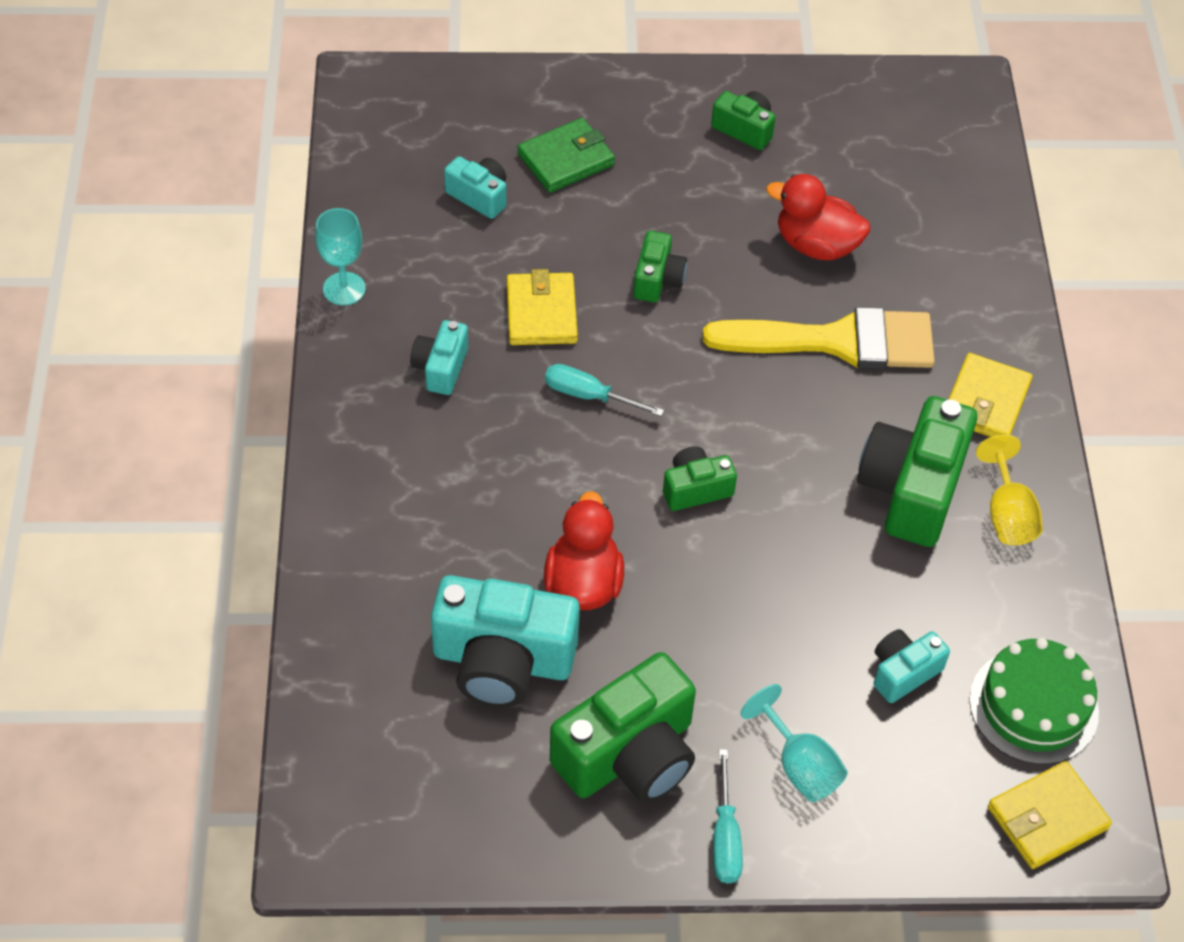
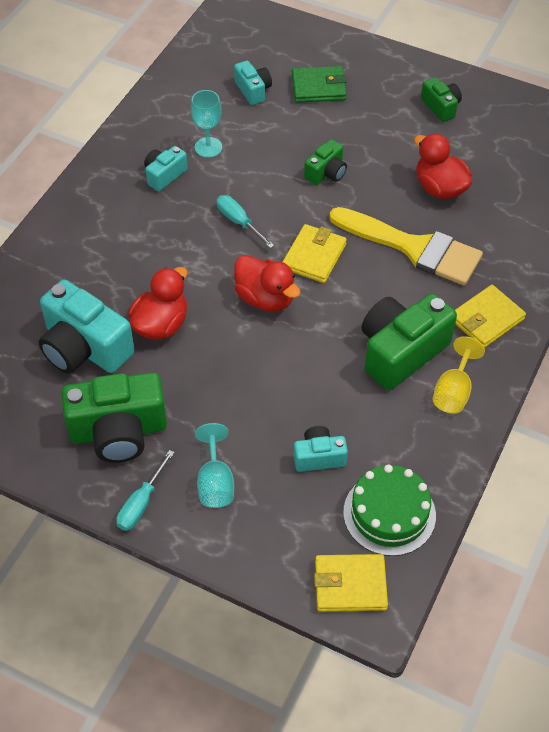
camera: 30 degrees right, 0 degrees up
(344, 289) = (141, 113): turquoise goblet -> turquoise goblet (208, 147)
(541, 313) = (243, 166): yellow wallet -> yellow wallet (314, 256)
(695, 489) = (265, 298): green camera -> red duck

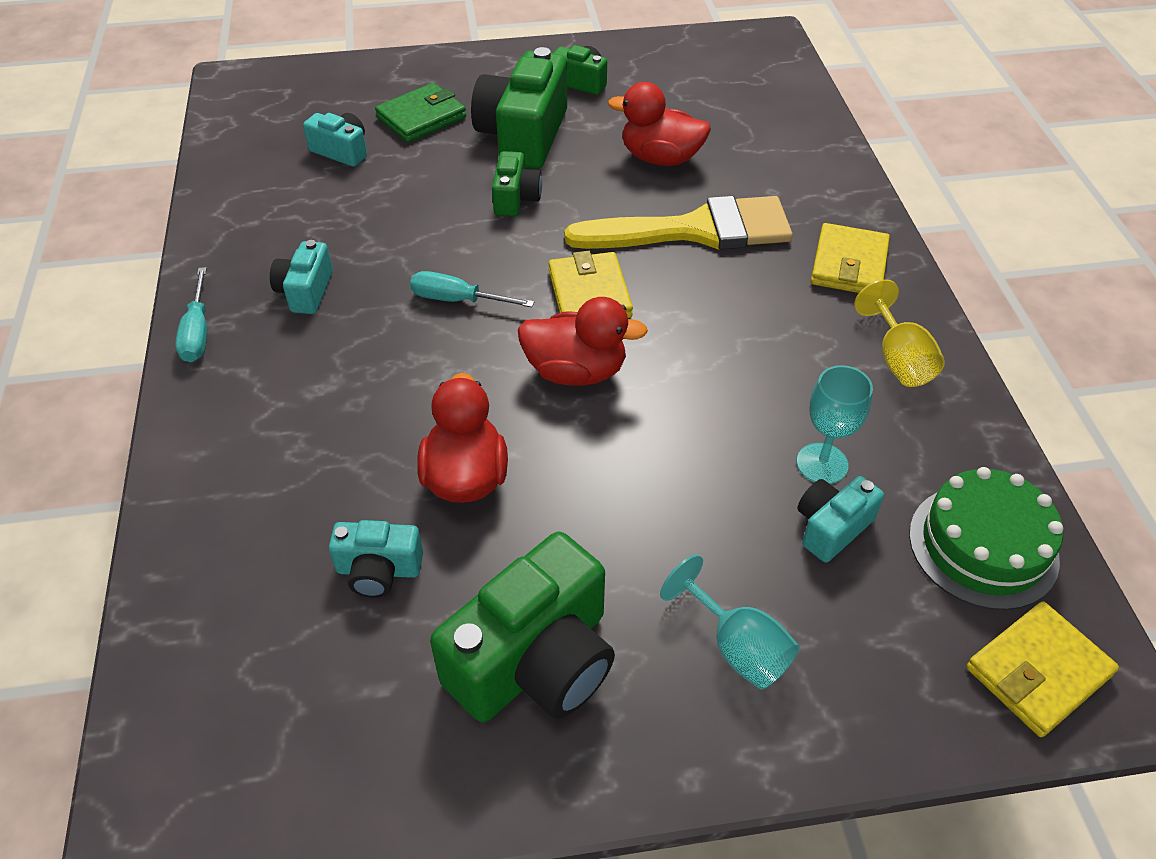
camera: 35 degrees left, 5 degrees down
(84, 348) = (379, 570): turquoise camera -> turquoise camera, size x0.52
(141, 503) = (664, 748): turquoise screwdriver -> turquoise screwdriver (198, 332)
(208, 147) = (338, 234): turquoise goblet -> turquoise goblet (822, 463)
(401, 352) = (796, 347): green camera -> green camera (523, 136)

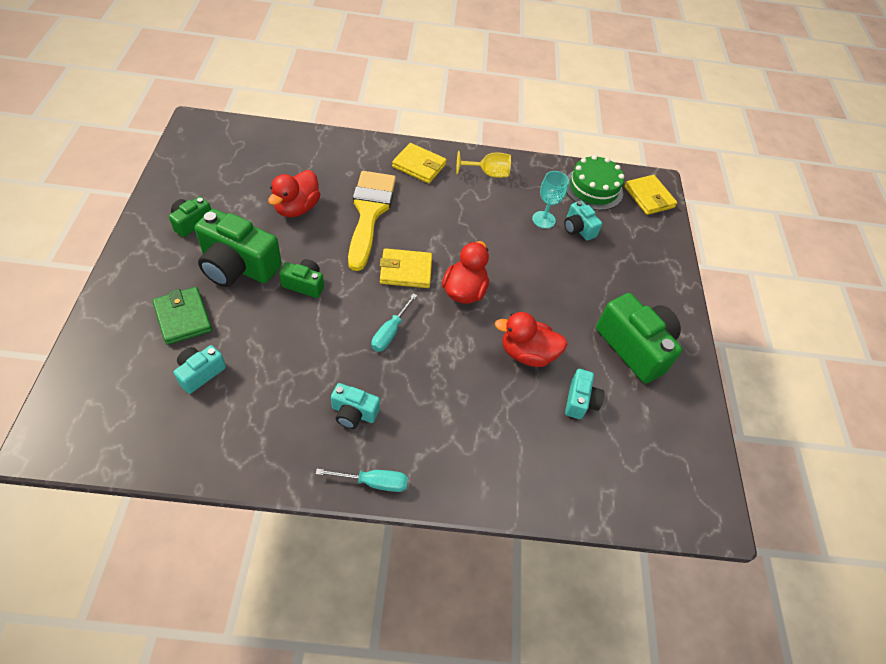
camera: 85 degrees left, 5 degrees up
(737, 647) = (633, 277): turquoise goblet -> none

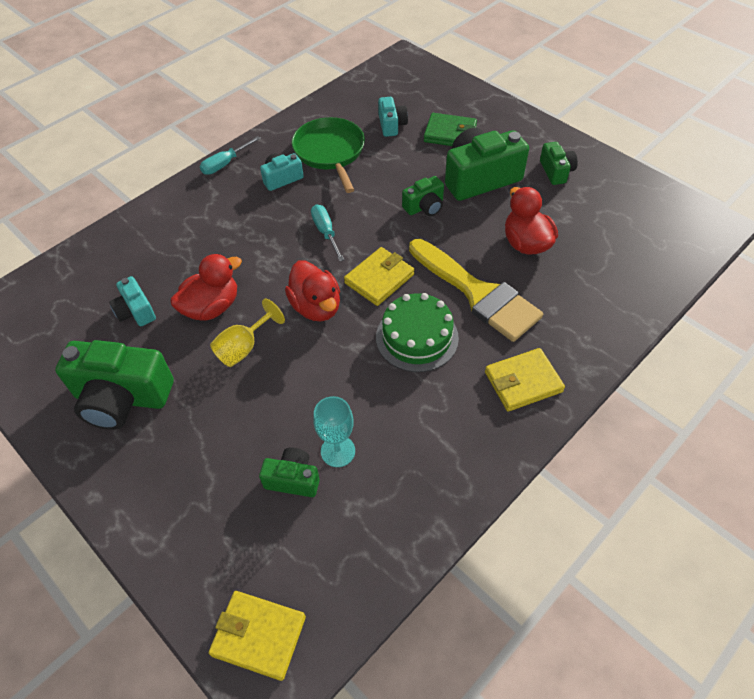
camera: 140 degrees right, 0 degrees up
(283, 399) = (330, 152): none -> green pan
(488, 173) = (459, 448): yellow goblet -> yellow goblet (244, 347)
(578, 229) = (293, 479): turquoise camera -> green camera
(593, 188) = (335, 565): green cake -> green cake (417, 337)

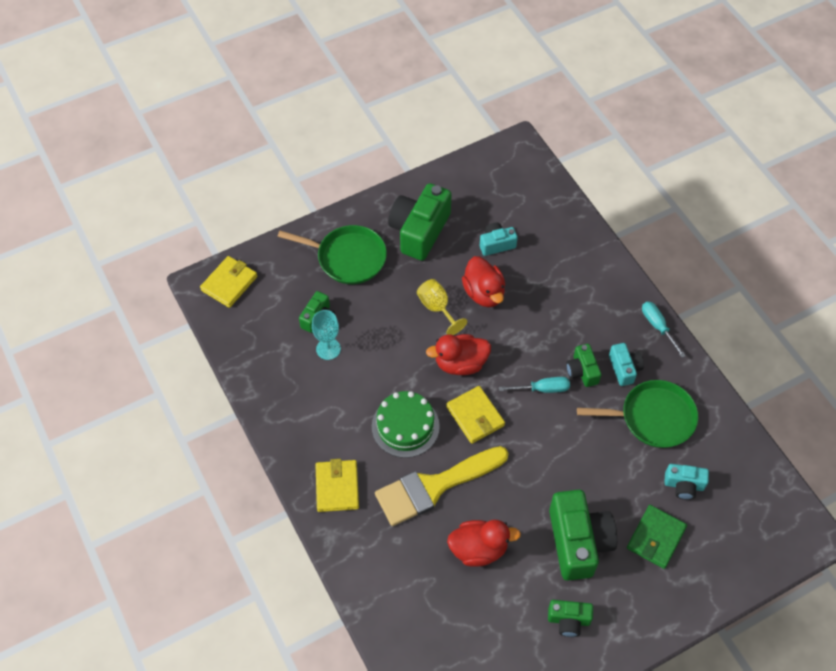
camera: 105 degrees right, 5 degrees up
(180, 473) = (348, 258): none -> green pan
(424, 207) = (552, 478): green camera -> green camera (582, 371)

